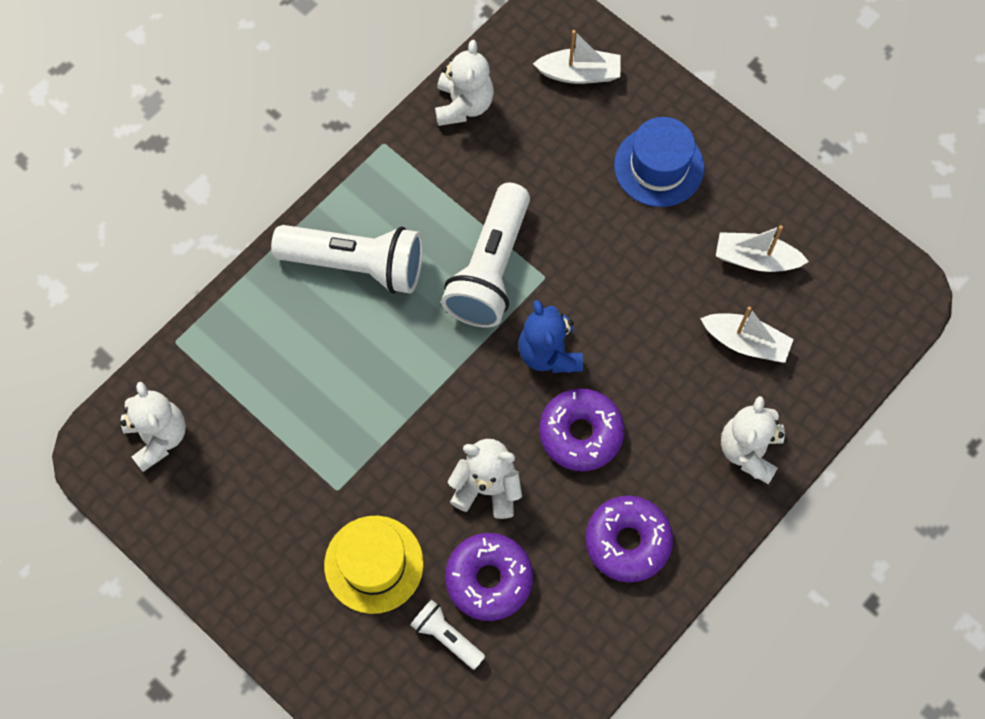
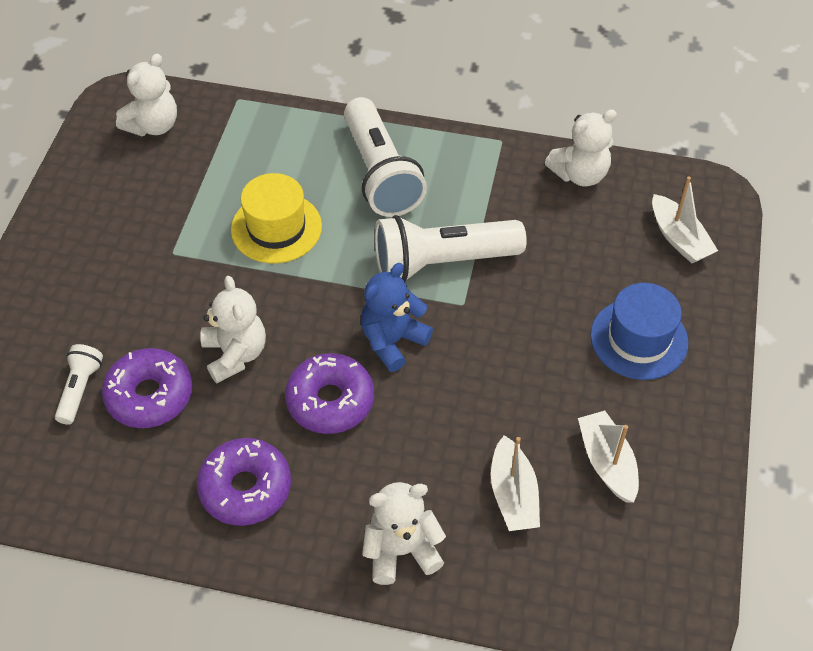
camera: 60 degrees right, 15 degrees down
(374, 564) = (120, 307): yellow hat -> yellow hat (276, 228)

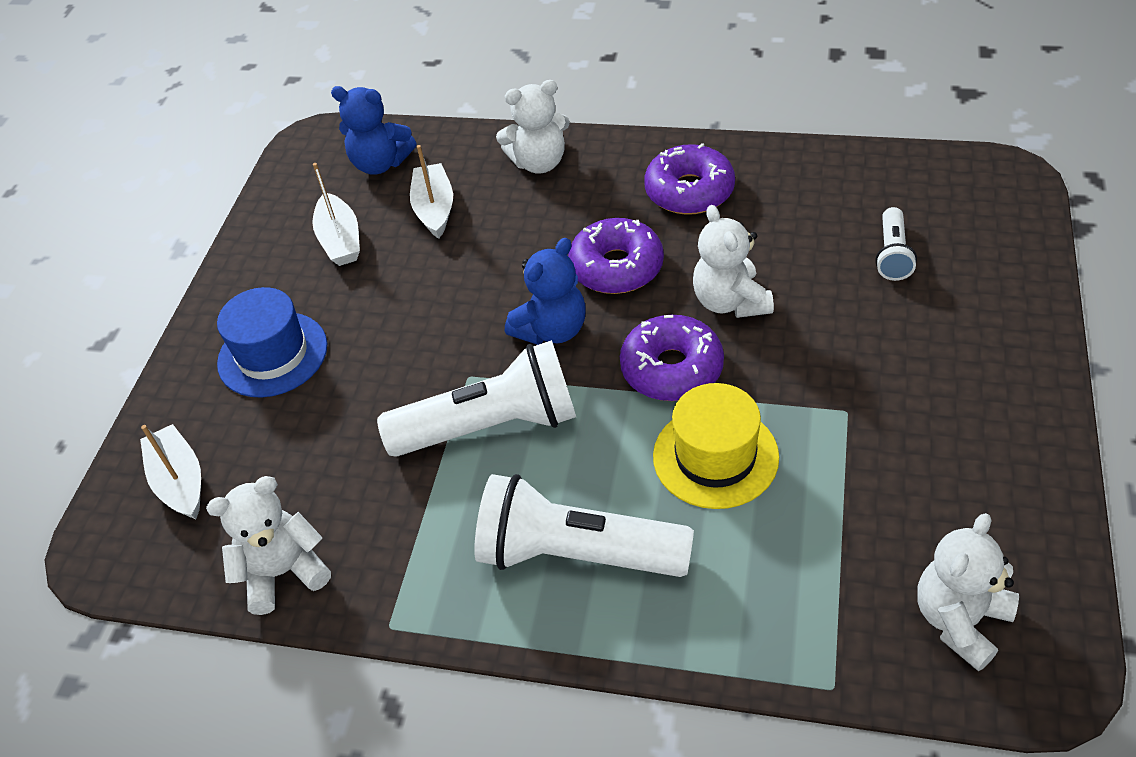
camera: 175 degrees left, 5 degrees down
(150, 395) = (813, 255): purple donut -> purple donut (672, 369)
(380, 173) = (577, 553): white flashlight -> white flashlight turned 60 degrees counterclockwise
(585, 572) = (380, 163): none -> blue teddy bear

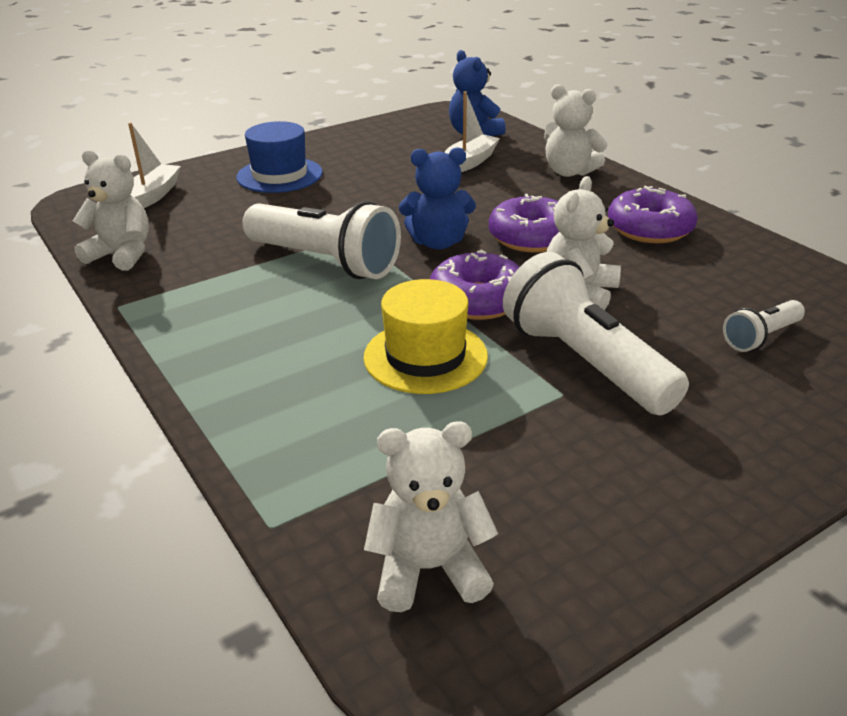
camera: 40 degrees right, 15 degrees down
(340, 240) = (395, 151): white boat -> none
(577, 553) = (259, 343): white flashlight -> white flashlight (585, 363)

